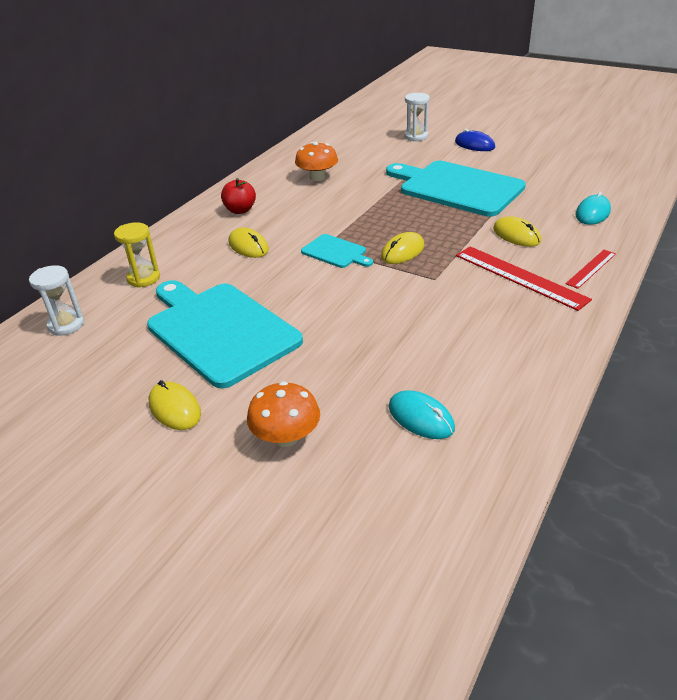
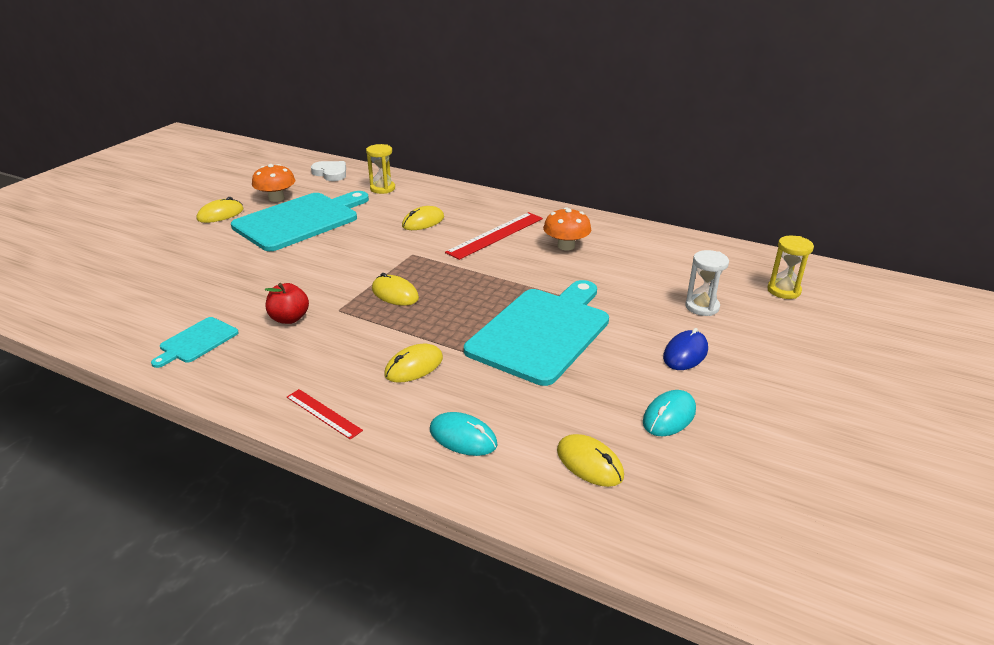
camera: 85 degrees right, 5 degrees down
(66, 325) = (331, 173): white hourglass -> white heart
(240, 210) = (491, 213): red apple -> red apple (289, 318)
(286, 437) = (168, 250): orange mushroom -> orange mushroom (276, 198)
(336, 252) = (402, 260): turquoise cutting board -> turquoise cutting board (196, 341)
(393, 113) = (783, 291): none -> yellow hourglass
(421, 418) = (151, 298): turquoise mouse -> turquoise mouse (669, 416)
(520, 277) = (323, 360): red ruler -> red ruler (495, 235)
(597, 175) = (589, 463): none -> yellow mouse

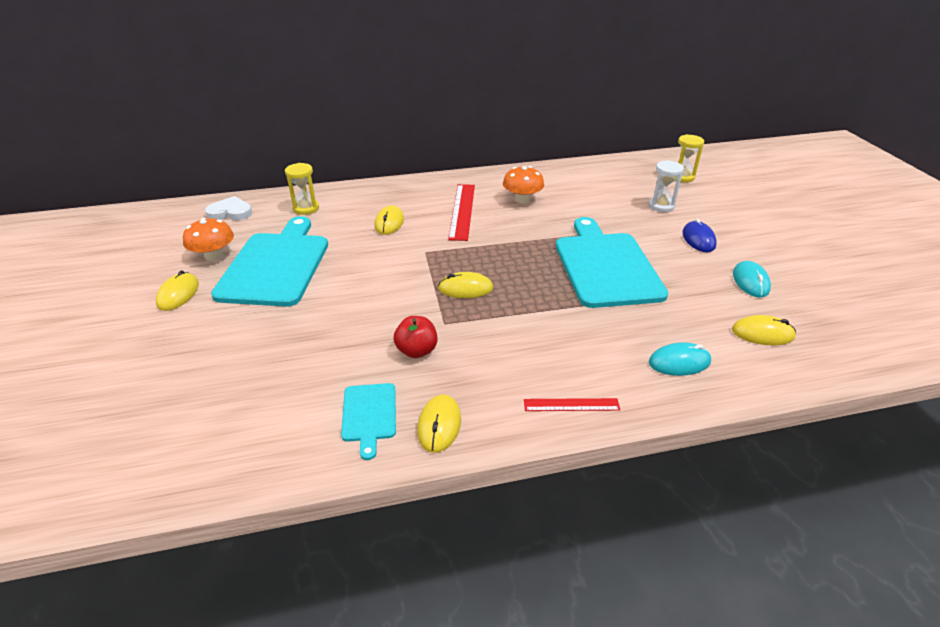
camera: 40 degrees left, 5 degrees up
(414, 366) = (570, 334): yellow mouse -> yellow mouse (439, 425)

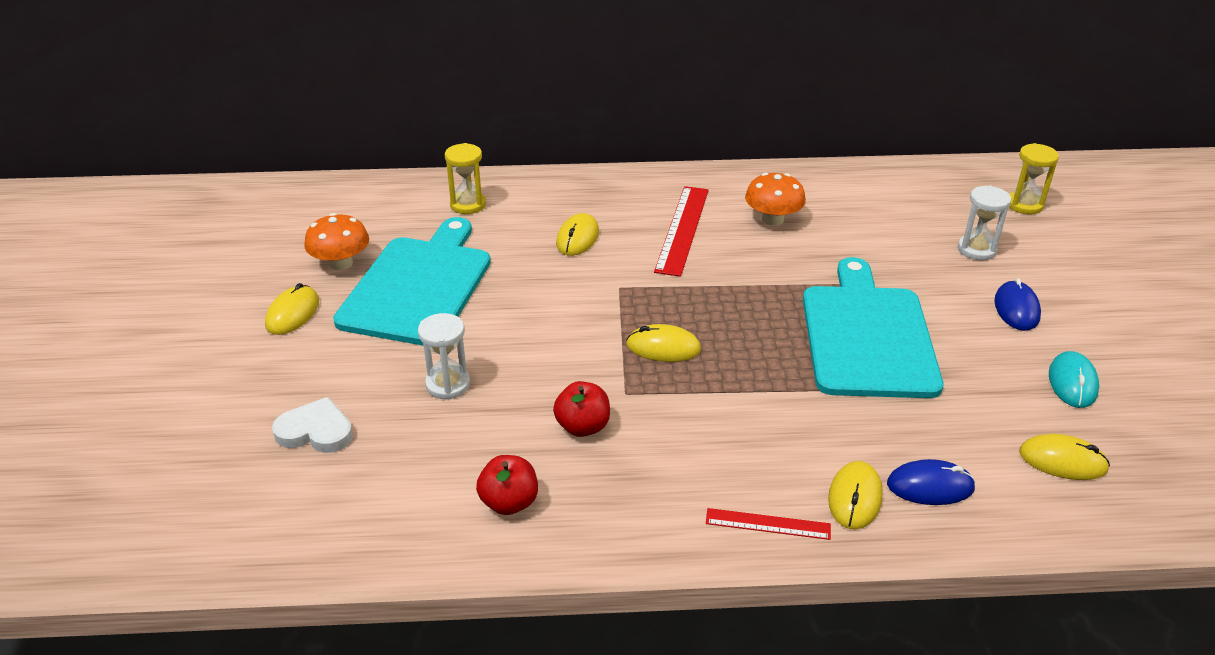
camera: 10 degrees right, 0 degrees up
(230, 212) = (367, 201): white heart -> white heart (316, 431)
(307, 332) = (448, 384): none -> white hourglass
(369, 415) = (509, 502): turquoise cutting board -> red apple
(439, 425) = (593, 527): yellow mouse -> yellow mouse (854, 498)
(679, 362) = (930, 486): turquoise mouse -> blue mouse

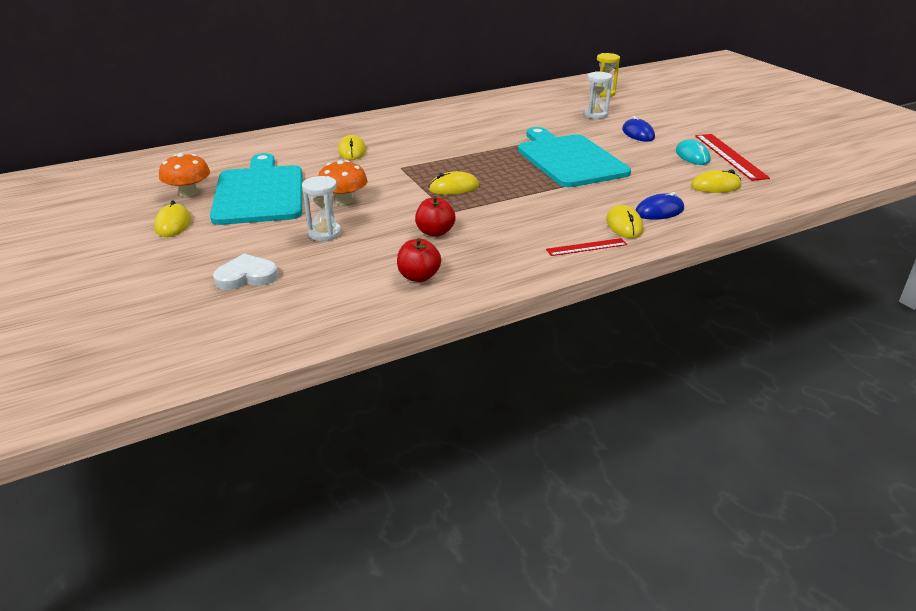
camera: 25 degrees left, 5 degrees down
(468, 205) = (260, 149): yellow hourglass -> none
(682, 229) = (417, 136): red ruler -> red ruler (730, 156)
(772, 219) = (469, 122): orange mushroom -> orange mushroom (344, 200)

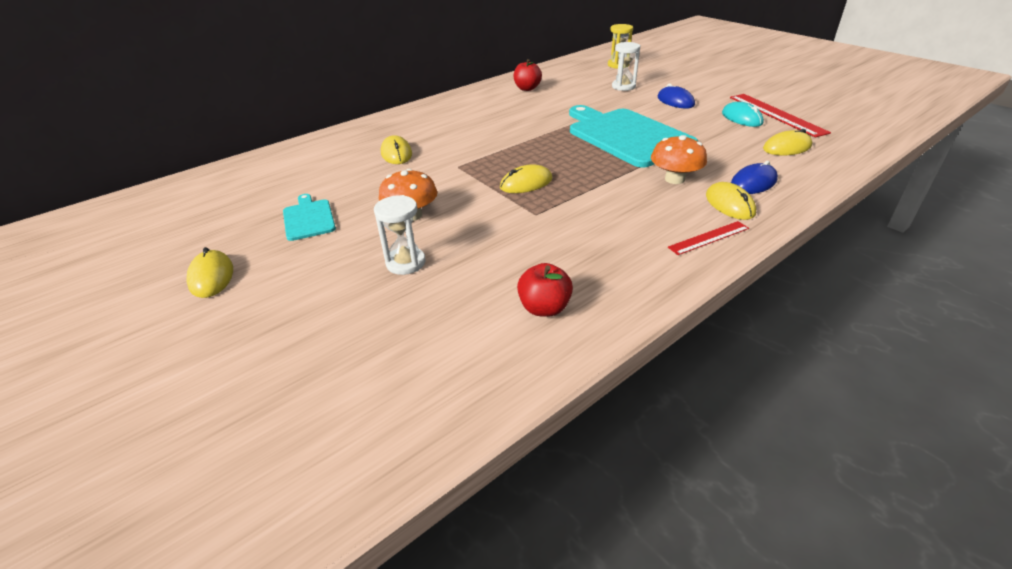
camera: 10 degrees left, 5 degrees up
(188, 193) = (221, 230): orange mushroom -> orange mushroom (674, 179)
(246, 276) = (328, 342): white heart -> none
(260, 193) = (308, 218): turquoise cutting board -> turquoise cutting board, size x0.47
(435, 232) = (533, 243): red apple -> red apple (527, 88)

